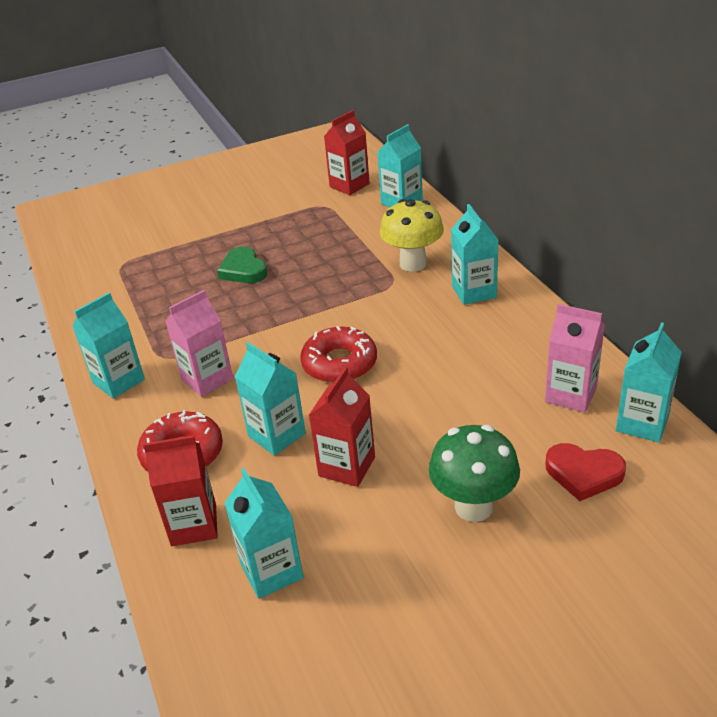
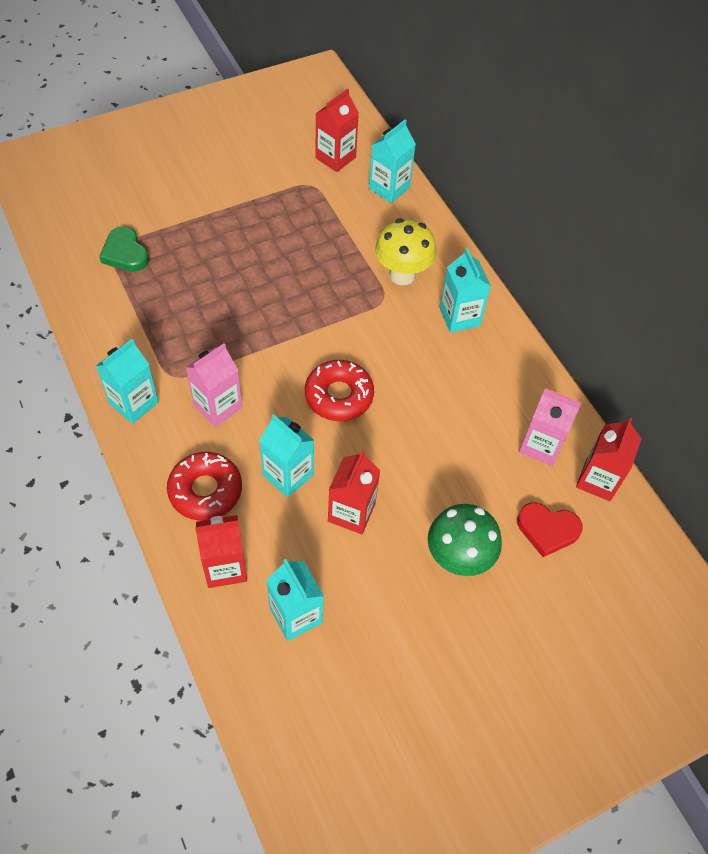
camera: 10 degrees left, 20 degrees up
(243, 270) = (237, 268): green heart -> green heart (125, 253)
(642, 423) = (598, 480): turquoise carton -> red carton

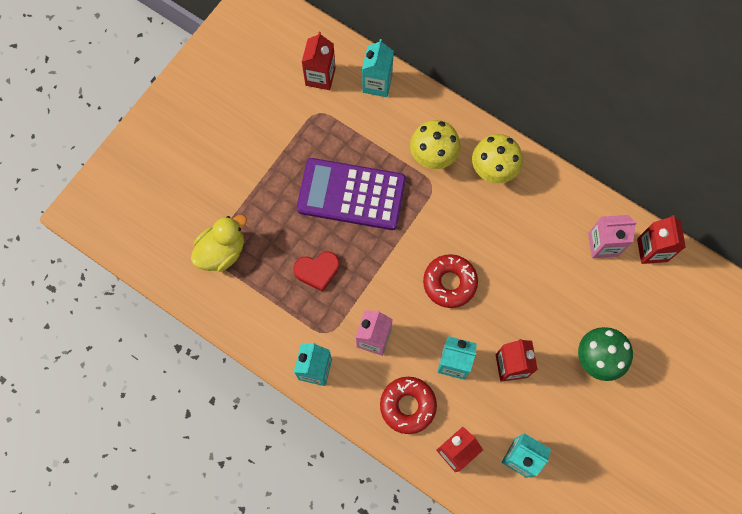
camera: 25 degrees left, 15 degrees up
(125, 253) = (222, 251): green heart -> yellow duck
(292, 267) = (351, 194): none -> purple calculator
(459, 317) = (493, 171): turquoise carton -> yellow mushroom
(547, 530) = (640, 305): red heart -> red heart (317, 271)

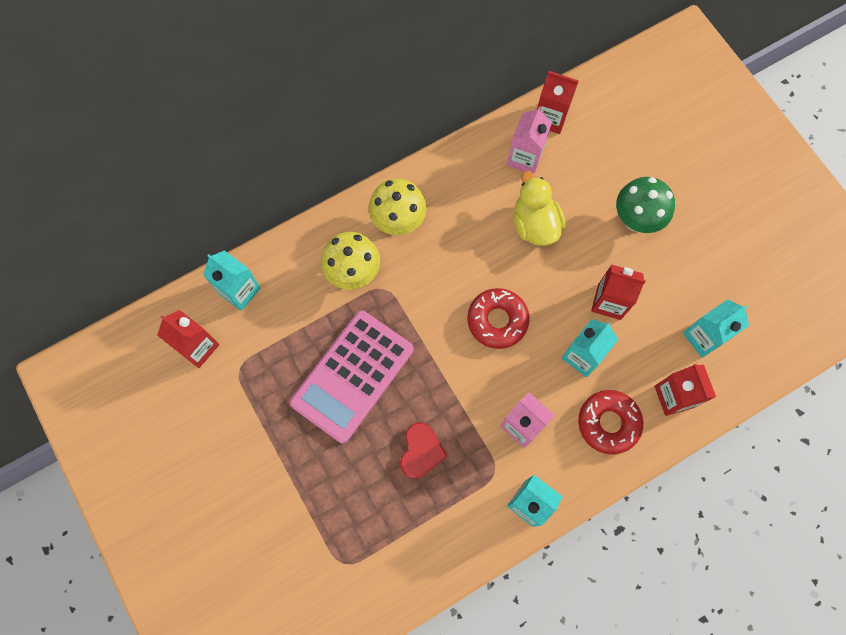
camera: 65 degrees left, 0 degrees up
(222, 251) = (348, 549): yellow duck -> yellow duck (534, 224)
(351, 194) = (352, 376): purple calculator -> pink calculator

